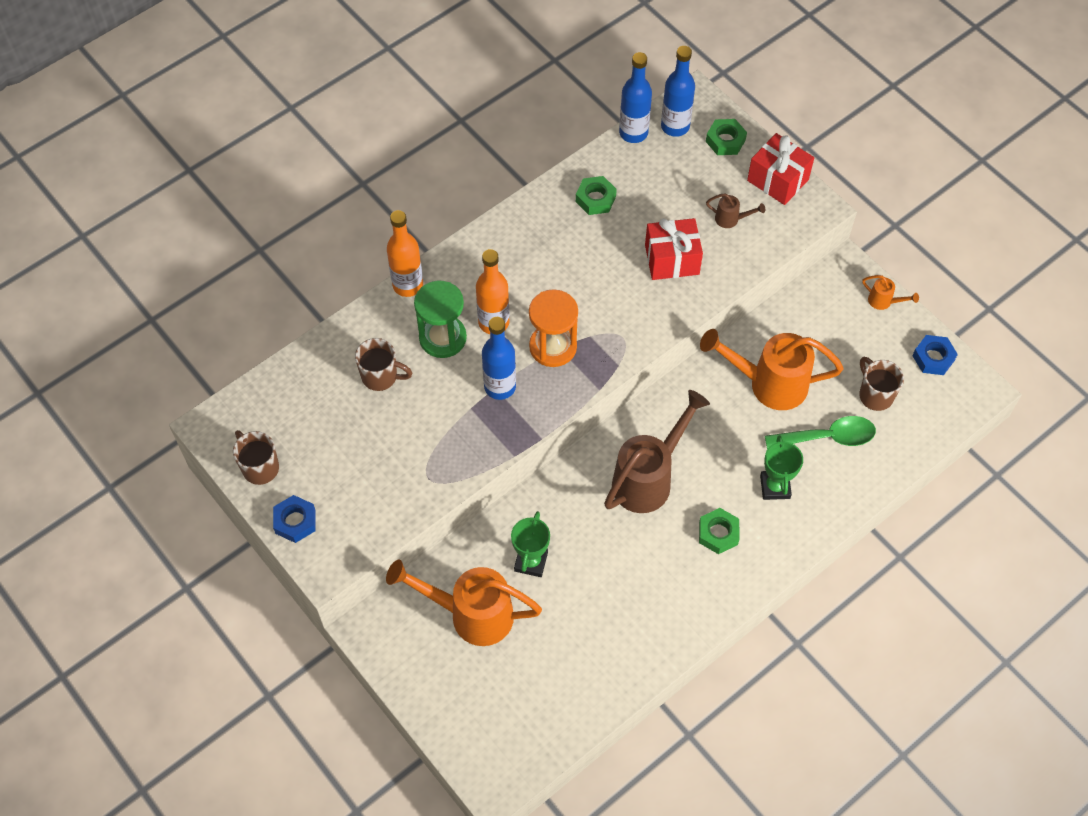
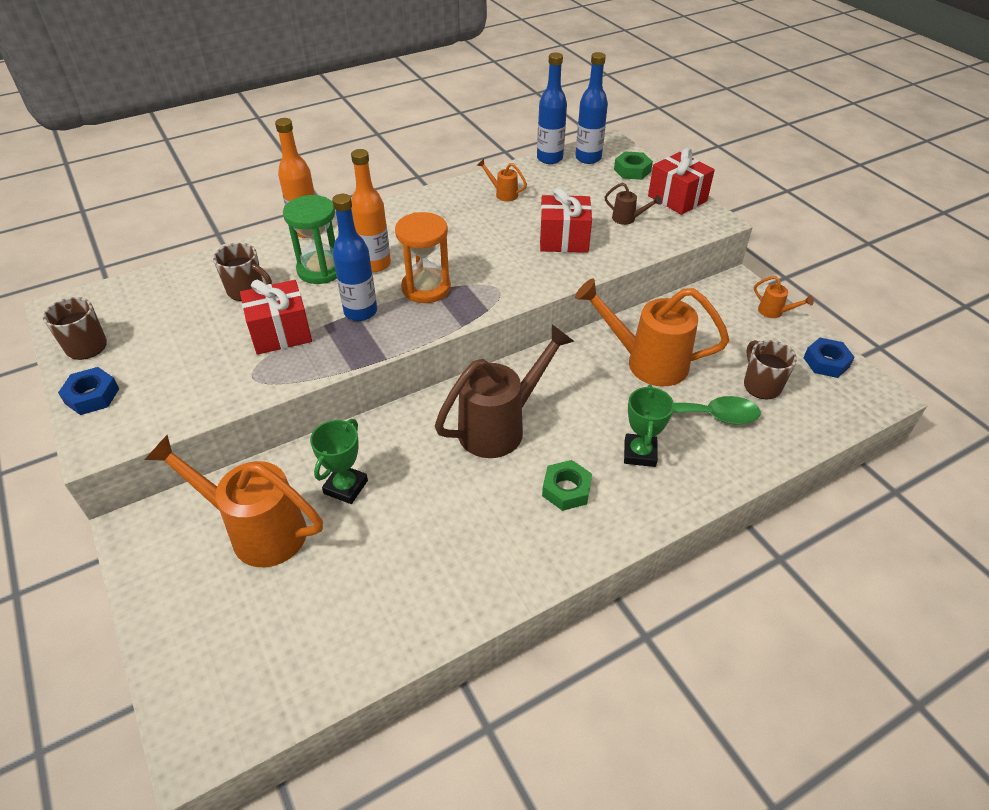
camera: 10 degrees right, 15 degrees down
(434, 424) = (280, 333): none -> red gift
(595, 199) = (503, 194): green nut -> orange watering can

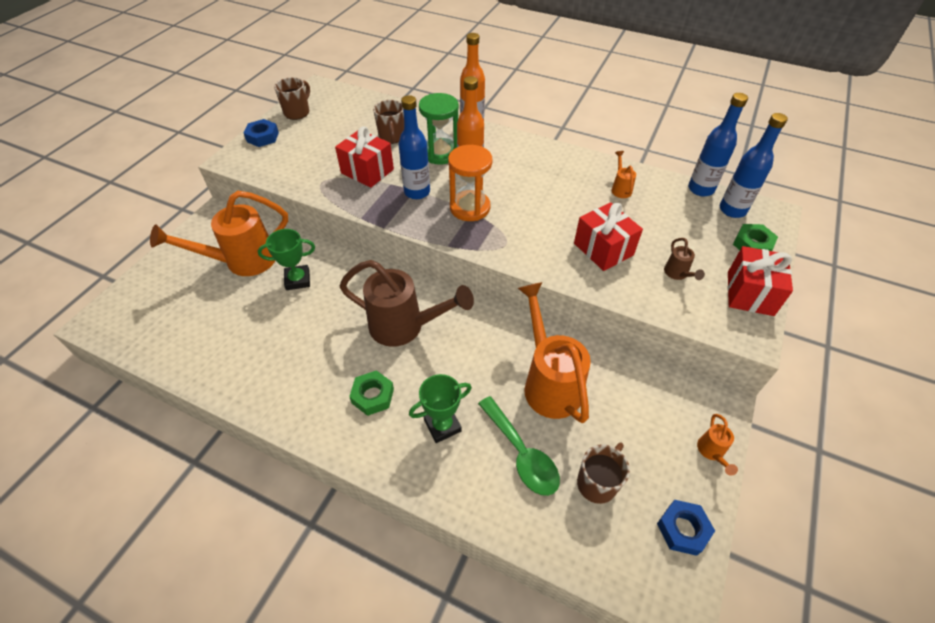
camera: 55 degrees right, 5 degrees up
(256, 530) = (242, 261): orange watering can -> orange watering can turned 105 degrees counterclockwise

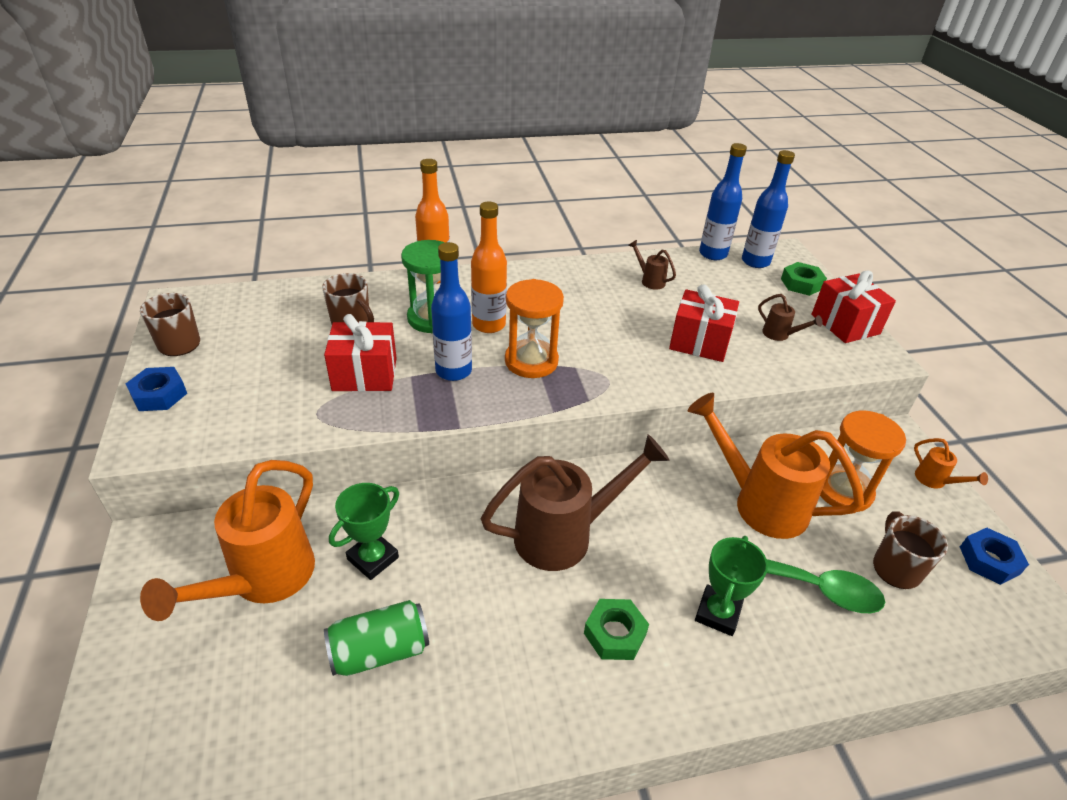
camera: 40 degrees left, 10 degrees down
(257, 327) = (380, 651): none -> green can
(620, 188) = (649, 280): orange watering can -> brown watering can
(623, 412) = (843, 490): none -> orange hourglass

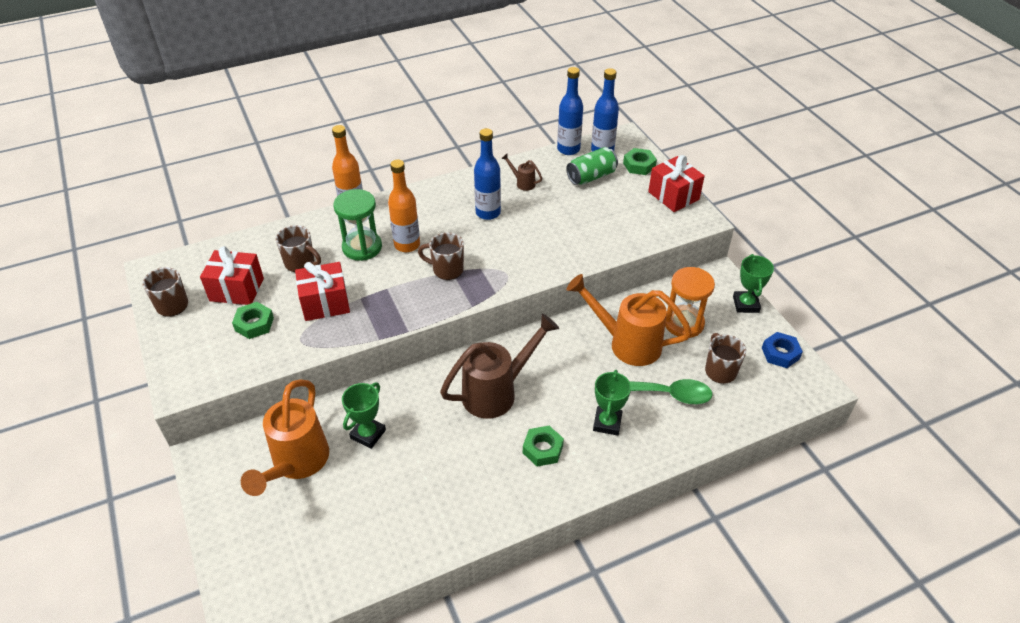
camera: 10 degrees left, 5 degrees up
(159, 394) = (176, 348): blue nut -> none
(267, 383) = (254, 324): none -> green nut
(380, 651) = (392, 491): green can -> green can (591, 176)
(453, 371) = (391, 288): blue bottle -> blue bottle (488, 213)
(531, 361) = (447, 269): orange hourglass -> brown mug
(699, 342) = (568, 231): red gift -> red gift (237, 289)
(780, 335) = (626, 214): brown watering can -> none
(935, 481) = (746, 304): orange watering can -> green trophy

